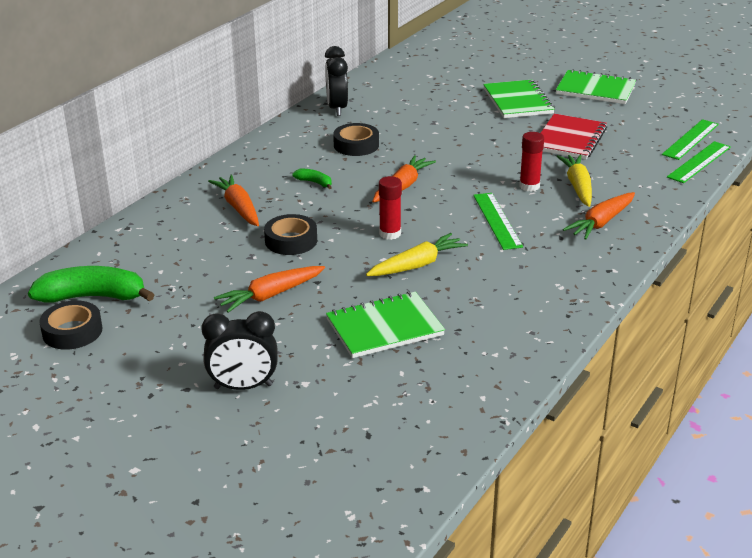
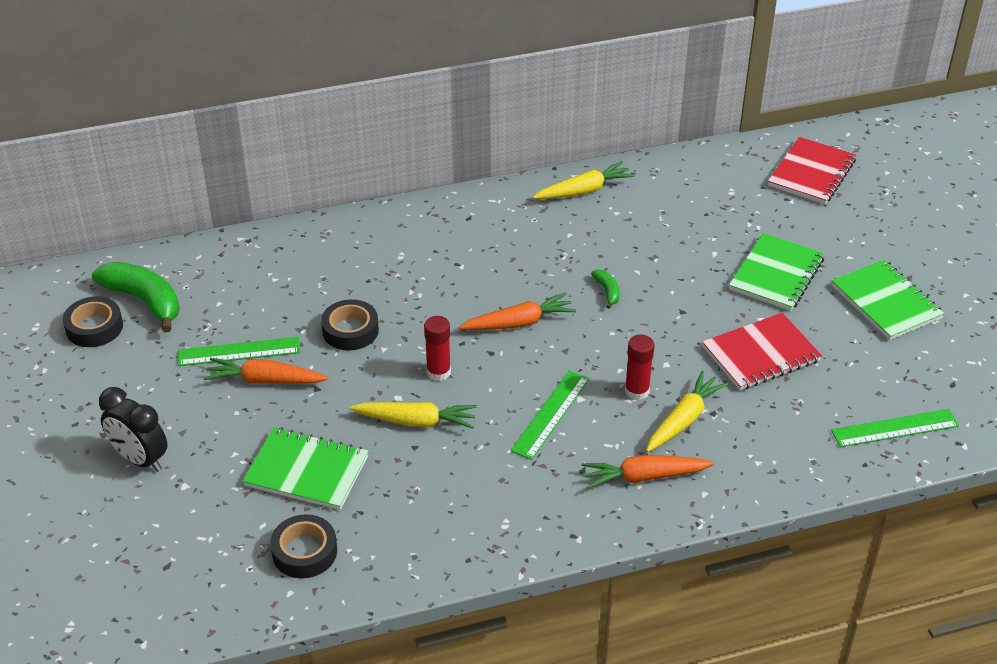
camera: 40 degrees right, 10 degrees up
(238, 208) = (354, 268): orange carrot -> none
(314, 182) = (450, 274): green banana -> green banana (607, 291)
(337, 108) = (584, 190): black clock -> yellow carrot
(356, 145) = (543, 248): black tape -> black tape (304, 552)
(462, 51) = (811, 173): none -> red notebook
(699, 162) = (859, 463): green ruler -> green ruler (239, 352)

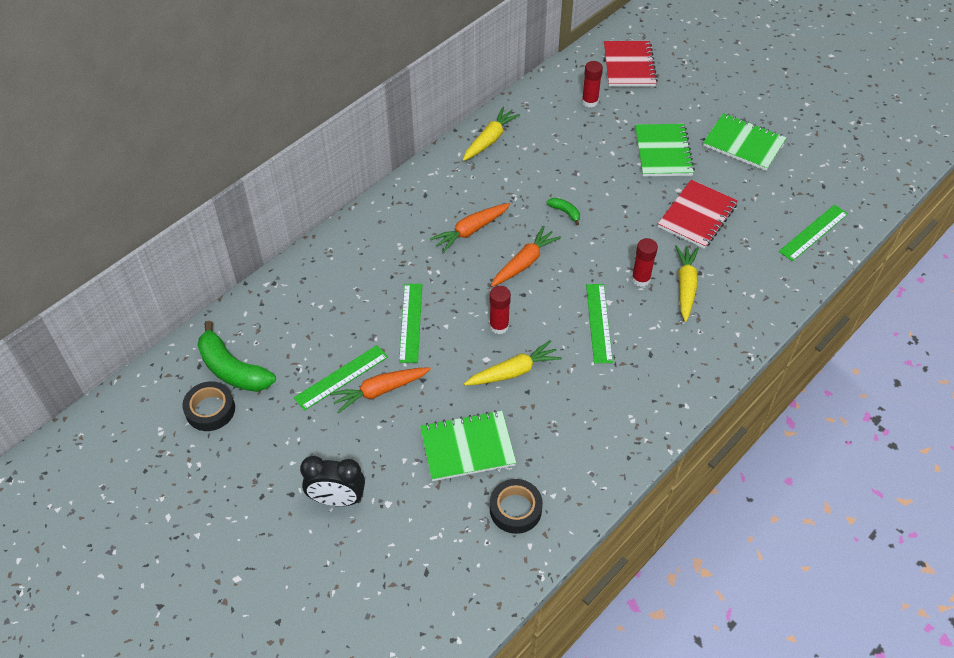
camera: 30 degrees left, 10 degrees up
(144, 301) = (232, 369): green banana -> green banana turned 150 degrees counterclockwise
(350, 330) = (411, 322): black tape -> green ruler
(644, 477) = (693, 340): orange carrot -> orange carrot (471, 231)
(732, 193) = (590, 101): none -> red glue stick

